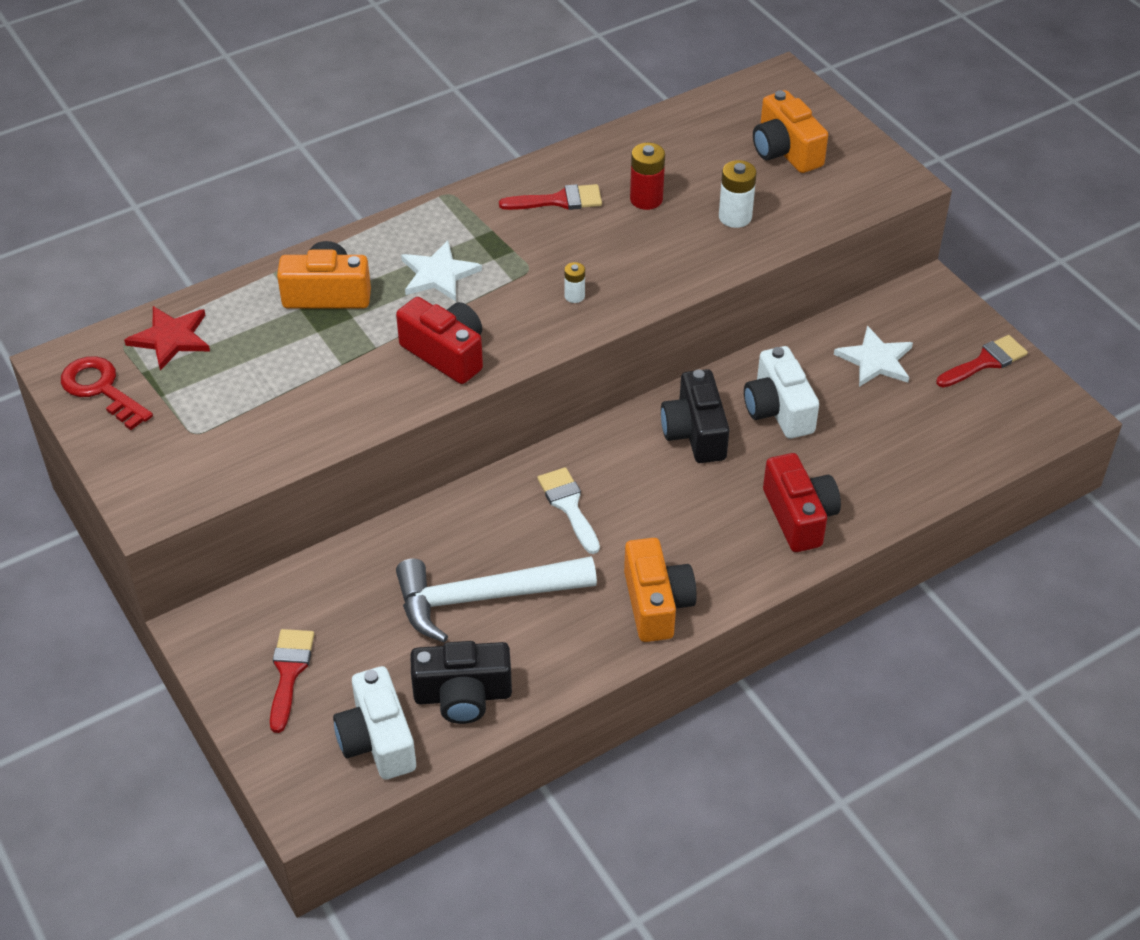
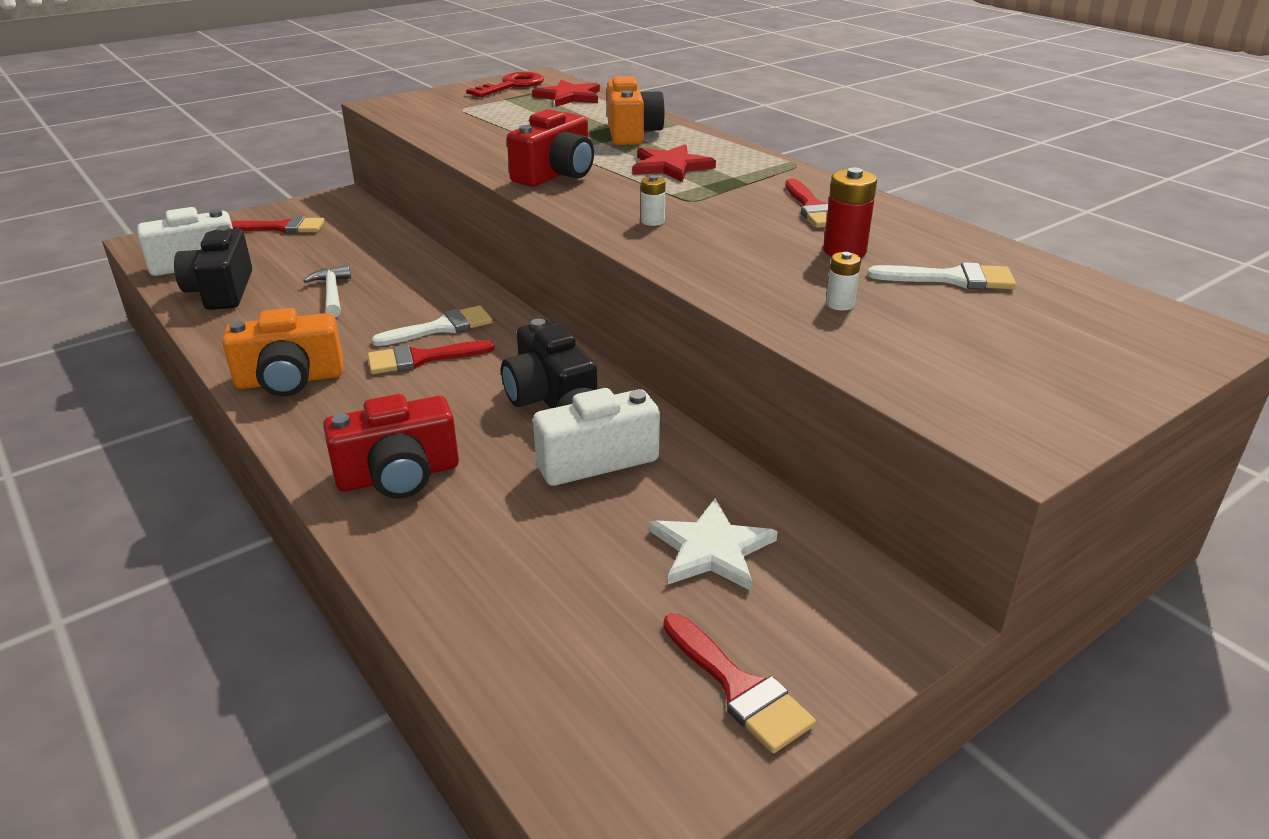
camera: 85 degrees right, 15 degrees down
(438, 274) = (670, 166): white star -> red star
(483, 598) = (332, 293): white hammer -> white hammer, size x0.50
(626, 516) = (421, 359): none -> red brush
(695, 433) = (549, 397): black camera -> black camera turned 105 degrees counterclockwise
(698, 158) = (952, 279): none -> white brush
(735, 217) = (840, 304): white battery -> white battery, size x0.59
(785, 151) = (1019, 339): orange camera -> none

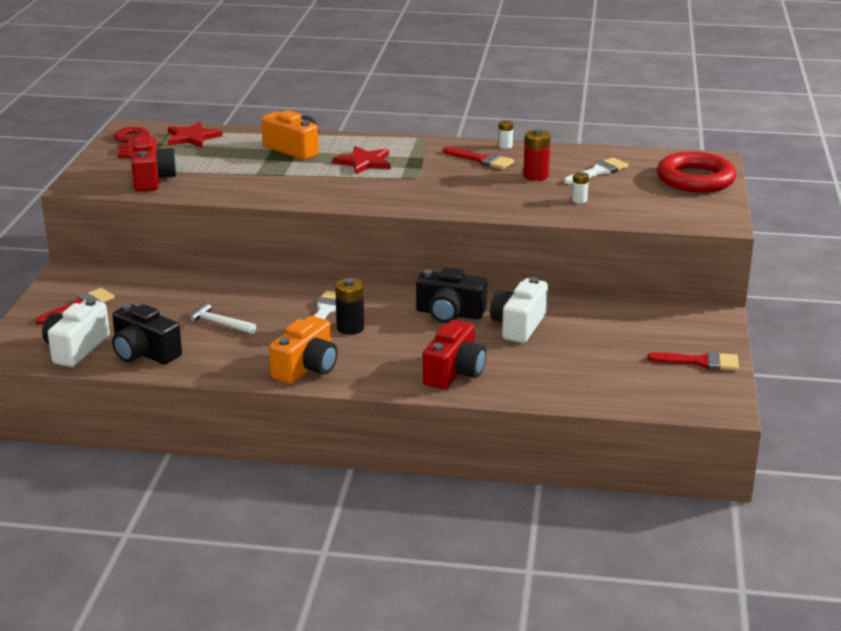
camera: 45 degrees left, 5 degrees down
(421, 359) = (350, 328): red brush -> black battery
(556, 174) = (315, 189): red camera -> red camera (152, 179)
(652, 221) = (424, 195): white battery -> white battery (505, 146)
(712, 549) = (621, 331): white star -> none
(1108, 351) = (695, 179): none -> red ring

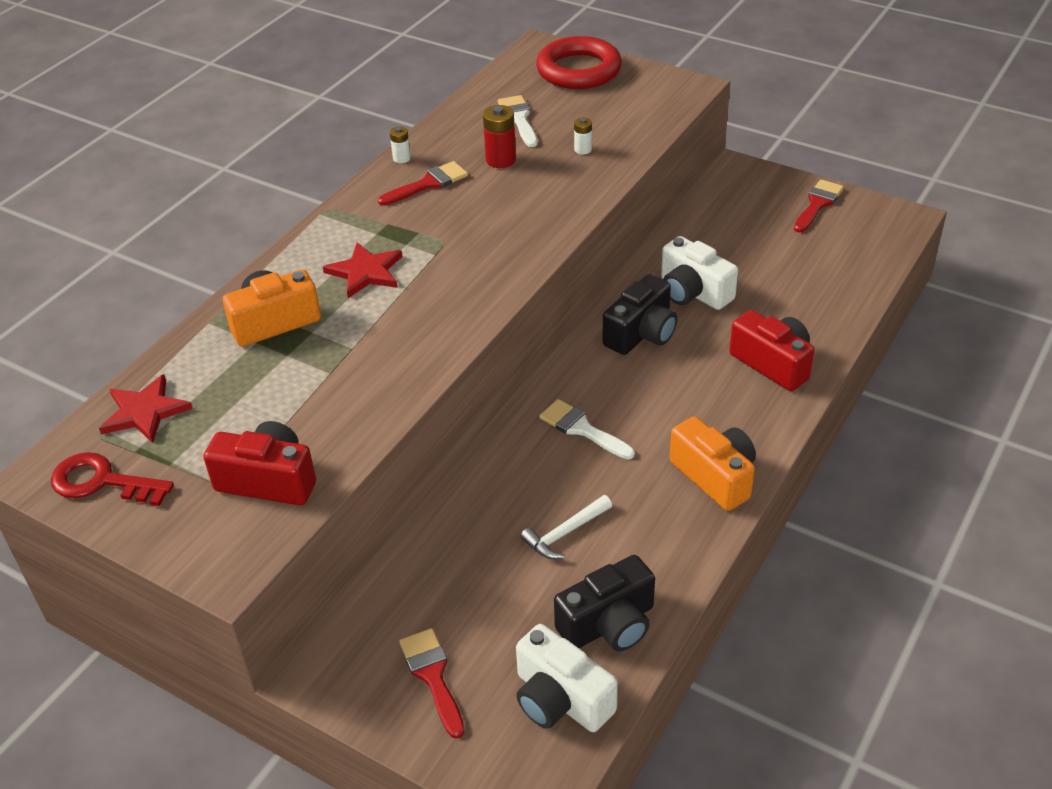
camera: 65 degrees left, 15 degrees up
(350, 328) = (636, 418): black battery -> none

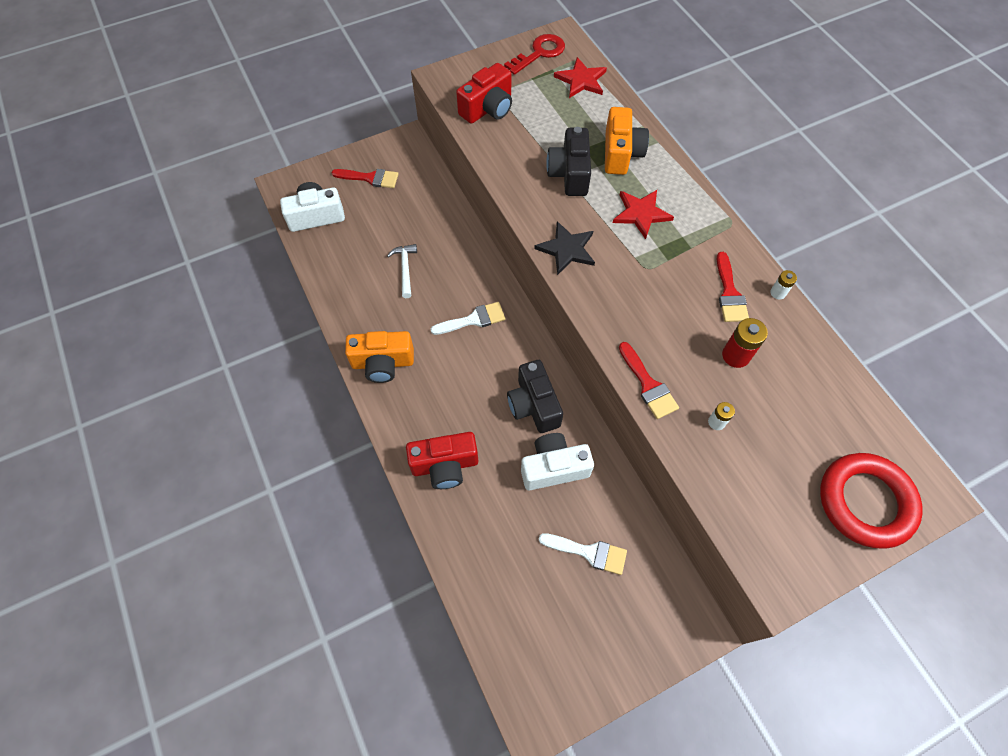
camera: 120 degrees right, 20 degrees up
(467, 304) = (567, 249): none -> black star
(519, 119) = (796, 402): white brush -> white brush (589, 552)
(609, 624) = (336, 256): black camera -> black camera (569, 174)
(817, 204) = (602, 656): red brush -> red brush (648, 385)

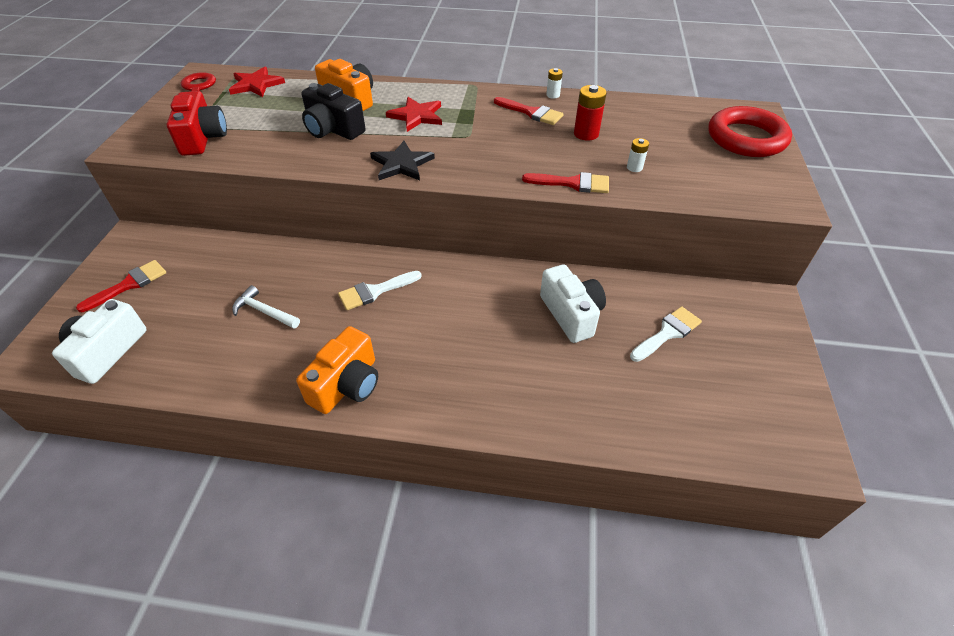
camera: 55 degrees left, 15 degrees down
(445, 465) = (506, 392): red camera -> none
(473, 320) = (375, 291): white brush -> white brush turned 135 degrees counterclockwise
(534, 405) = (500, 296): black camera -> none
(554, 468) = (571, 314): white camera -> white camera turned 135 degrees clockwise

